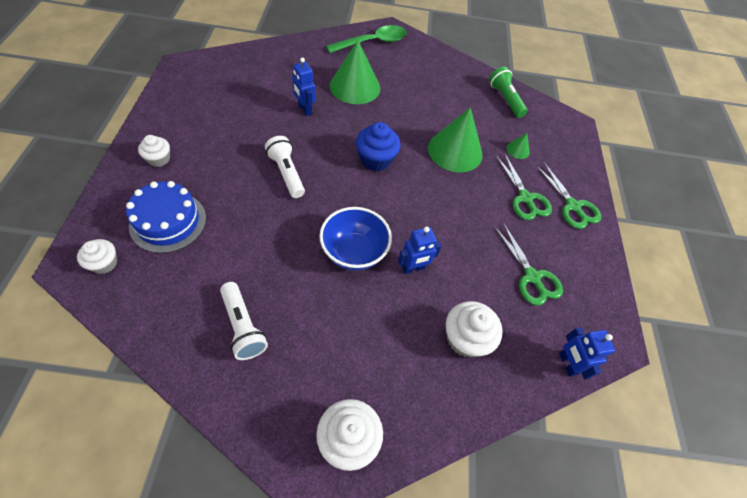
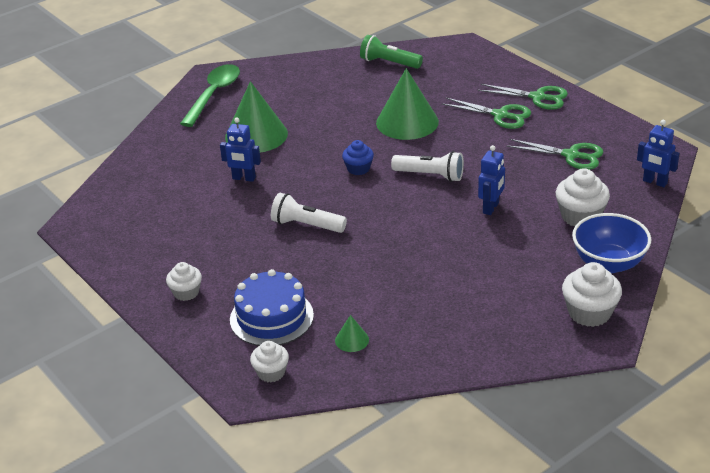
camera: 35 degrees left, 20 degrees down
(243, 326) = (434, 321): white flashlight -> white flashlight (430, 175)
(354, 252) = (437, 230): blue bowl -> blue bowl (608, 263)
(376, 159) = (358, 169): blue cupcake -> blue cupcake, size x0.63
(518, 150) = (450, 90): green cone -> green cone (352, 340)

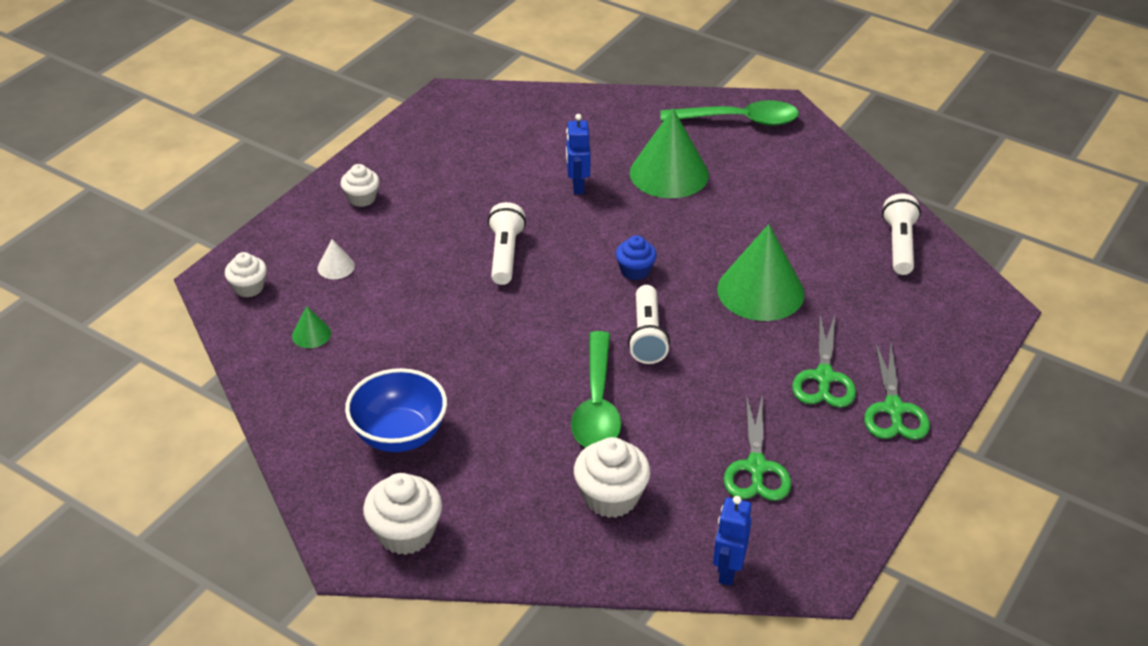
camera: 70 degrees right, 5 degrees up
(271, 317) = (336, 267): blue cake -> white cone
(389, 63) = (899, 245): green flashlight -> white flashlight
(491, 208) = (597, 405): blue robot -> green spoon
(608, 263) = (514, 540): blue bowl -> blue bowl (400, 435)

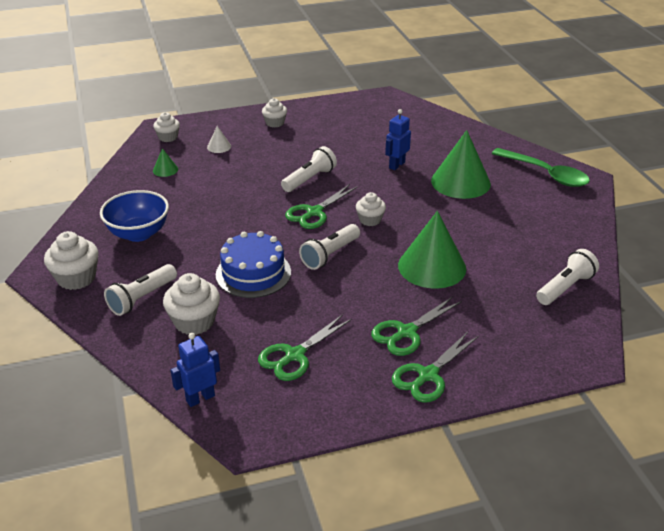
camera: 40 degrees right, 5 degrees down
(517, 508) = (142, 298): none -> white flashlight
(565, 294) = (314, 212): none -> green scissors
(597, 405) = (253, 273): green spoon -> blue cake
(635, 270) = (370, 220): blue cupcake -> white cupcake

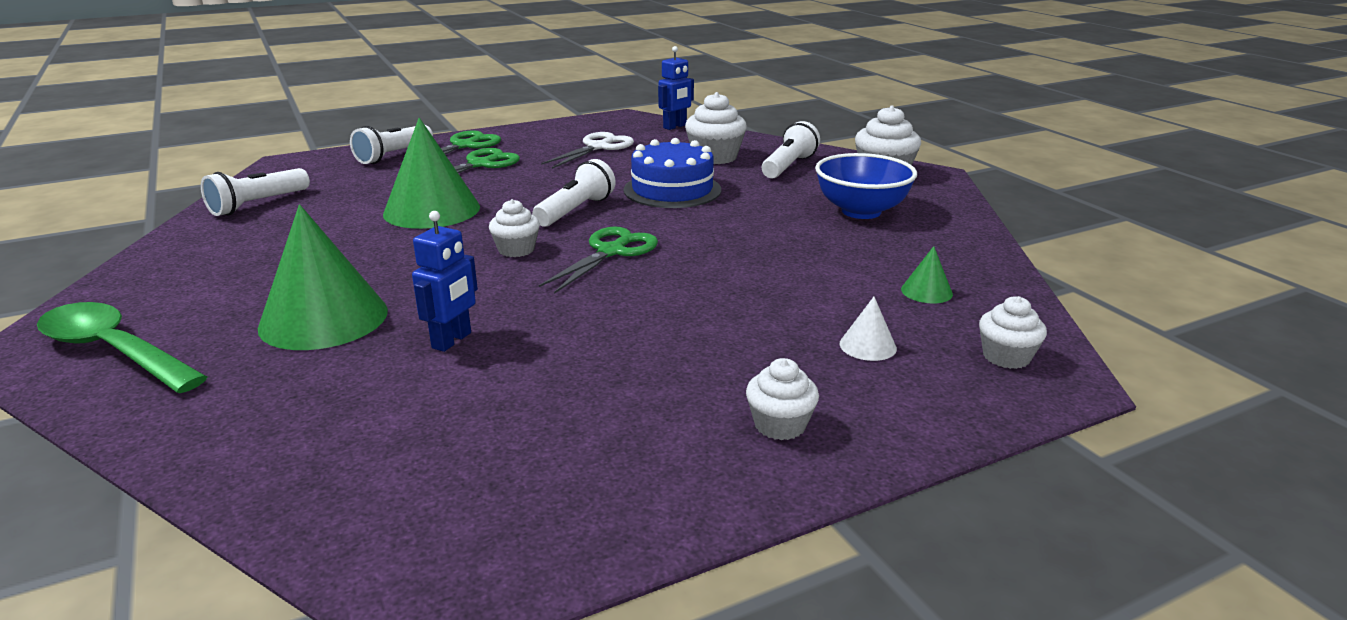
camera: 170 degrees right, 10 degrees down
(294, 355) = (598, 147): green scissors -> white scissors
(309, 179) = (635, 299): white flashlight -> white flashlight (393, 155)

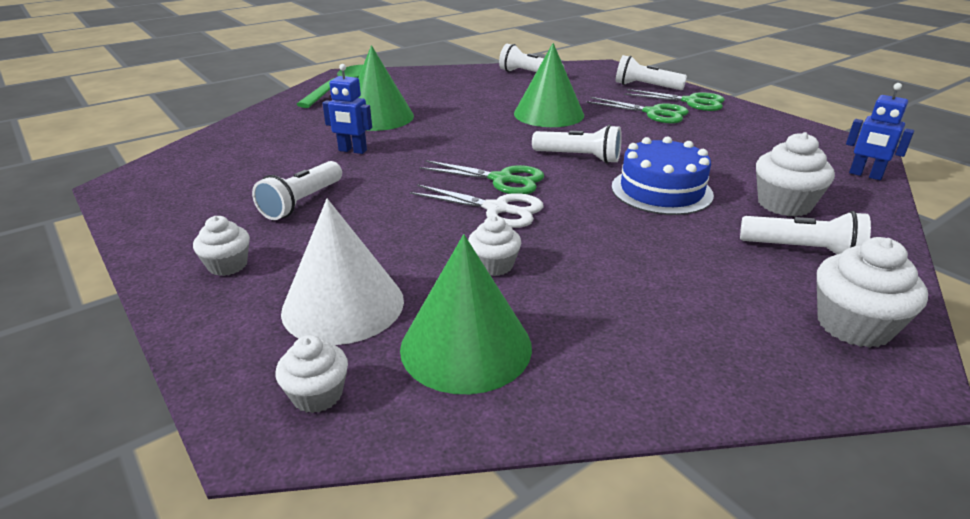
camera: 80 degrees right, 5 degrees up
(516, 250) = (491, 148): white cupcake -> white cupcake (494, 265)
(598, 147) = (747, 147): white scissors -> white scissors (497, 209)
(616, 377) = (302, 202): none -> white flashlight
(861, 211) = (684, 304): blue bowl -> none
(868, 346) = (343, 305): white cone -> white cone, size x2.30
(926, 291) = (466, 346): green cone -> green cone, size x2.30

